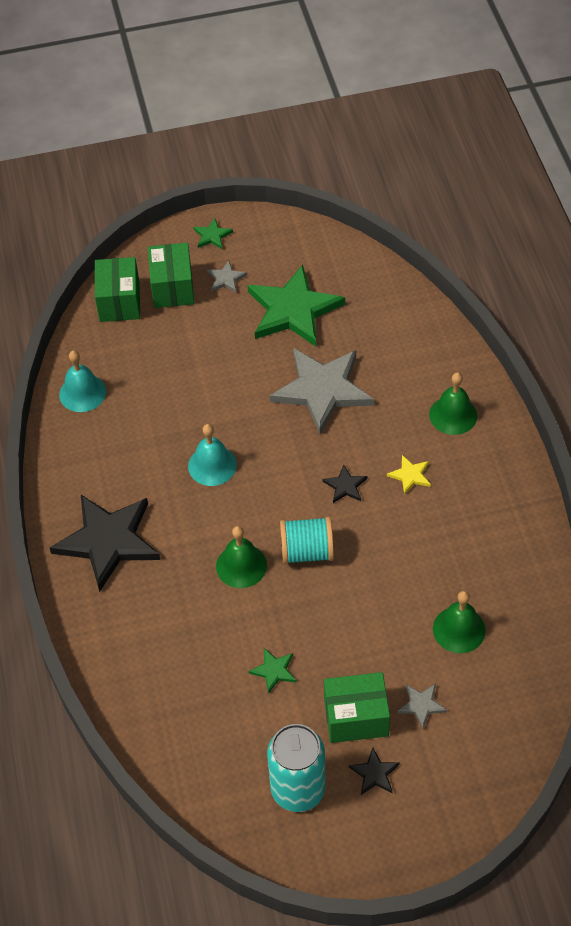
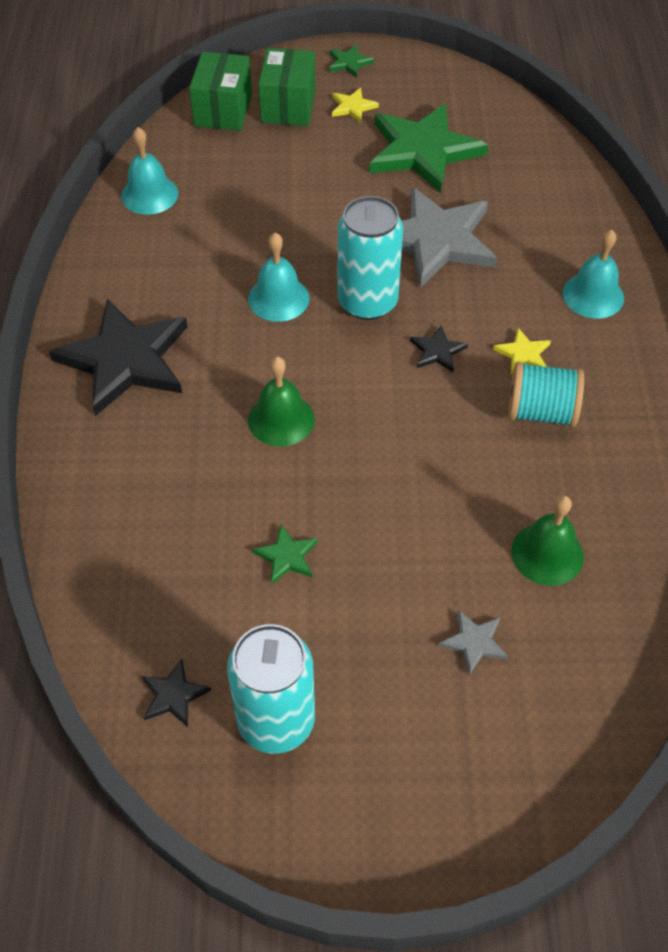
camera: 10 degrees right, 0 degrees up
(226, 278) = (353, 107): grey star -> yellow star
(282, 455) = (367, 302): none -> turquoise can
(307, 551) = (369, 418): turquoise spool -> turquoise spool (540, 412)
(356, 717) = (380, 640): green box -> none
(374, 773) = (387, 722): black star -> black star (173, 695)
(453, 415) = (593, 295): green bell -> turquoise bell

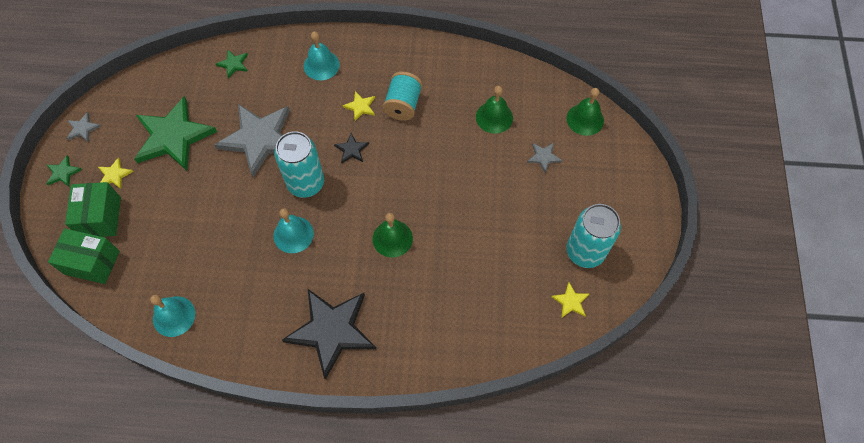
camera: 85 degrees left, 10 degrees up
(173, 695) = (570, 301): black star -> yellow star
(286, 556) = (488, 241): green star -> green star (233, 64)
(288, 106) = (101, 217): green box -> green box turned 75 degrees clockwise
(418, 67) = (83, 129): none -> grey star
(579, 720) = (585, 119): none -> green bell

